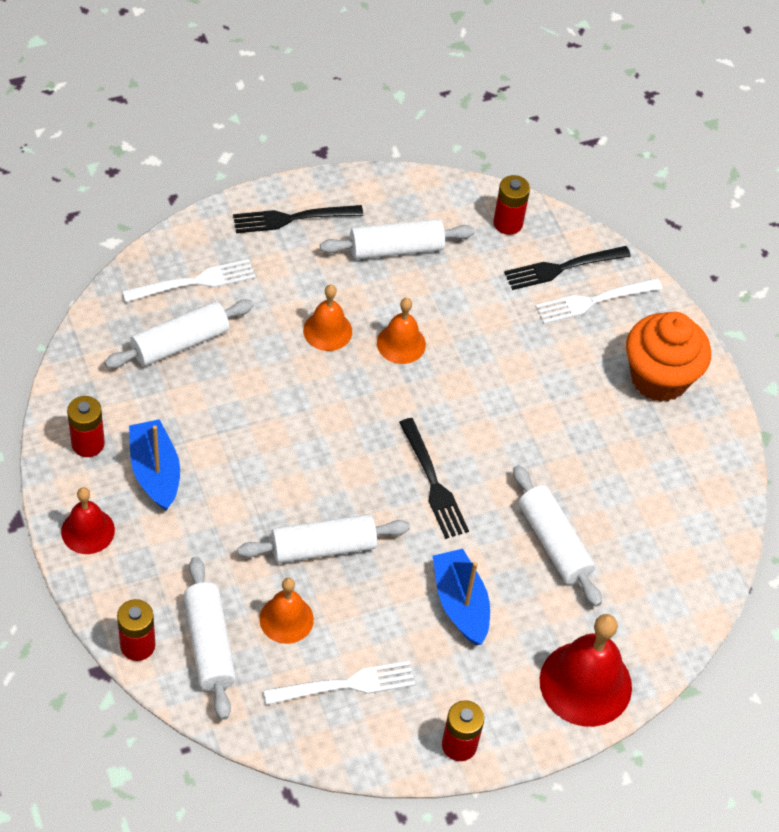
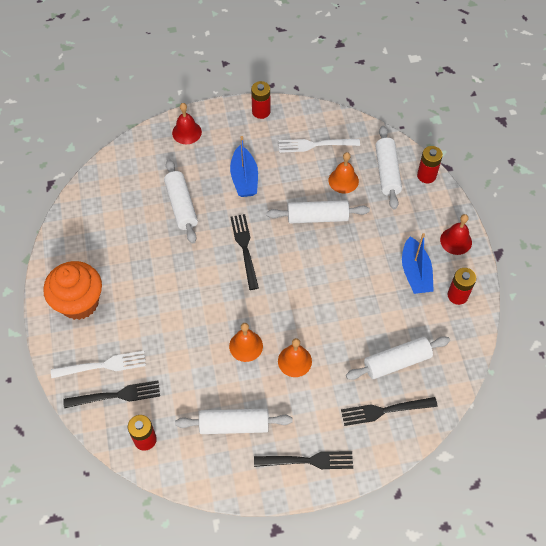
camera: 165 degrees left, 5 degrees up
(194, 282) = (385, 410): white fork -> black fork
(585, 683) = (186, 132): red bell -> red bell, size x0.59

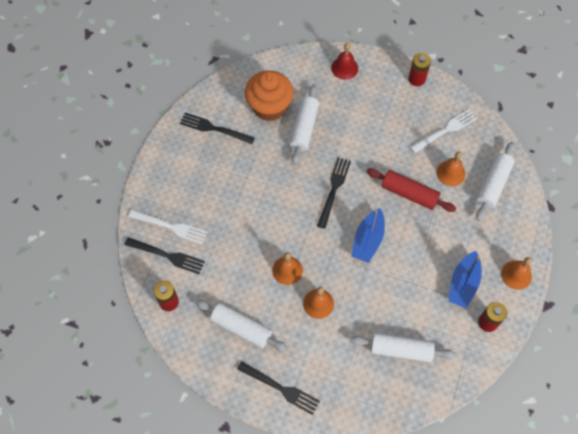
camera: 30 degrees right, 5 degrees up
(79, 302) = (181, 167): orange cupcake -> orange cupcake (269, 107)
(244, 178) = (368, 130): blue boat -> blue boat (368, 240)
(315, 145) = (445, 130): white fork -> white fork turned 120 degrees clockwise
(317, 217) = (409, 194): white rolling pin -> red rolling pin
(385, 410) = (366, 384): black fork -> black fork (214, 128)
(426, 175) = (526, 205): red battery -> none
(456, 241) = (516, 275): red bell -> orange bell

